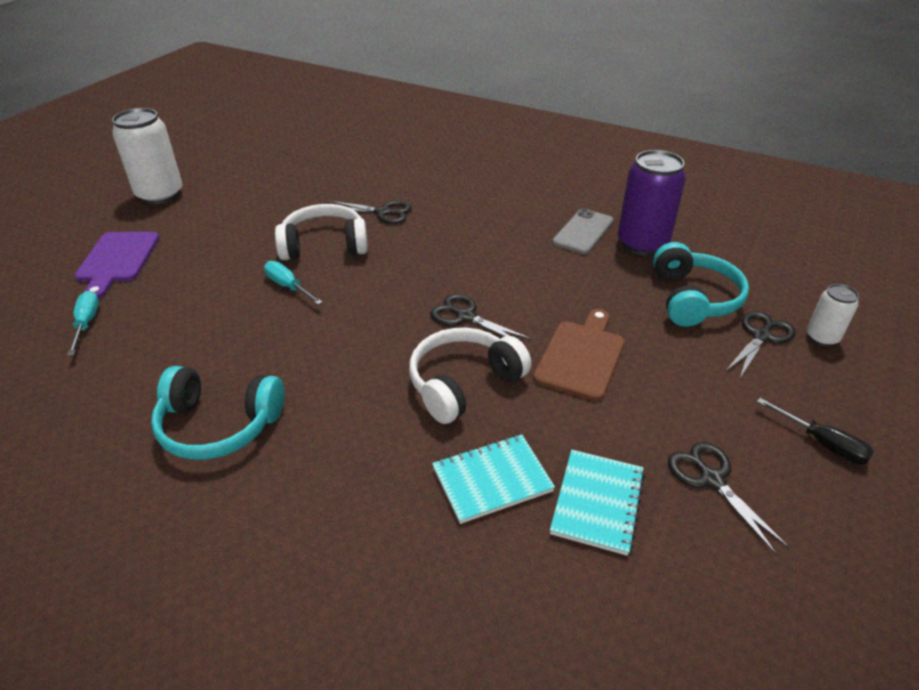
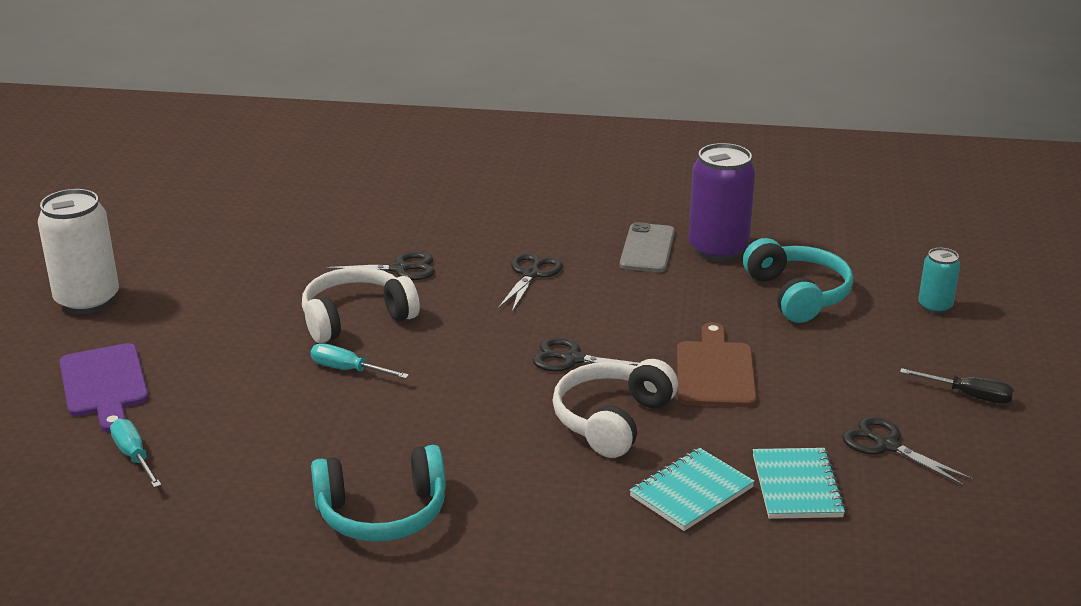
camera: 20 degrees left, 10 degrees down
(761, 336) = (879, 317): black scissors -> black scissors (531, 274)
(822, 338) = (935, 306): white can -> turquoise can

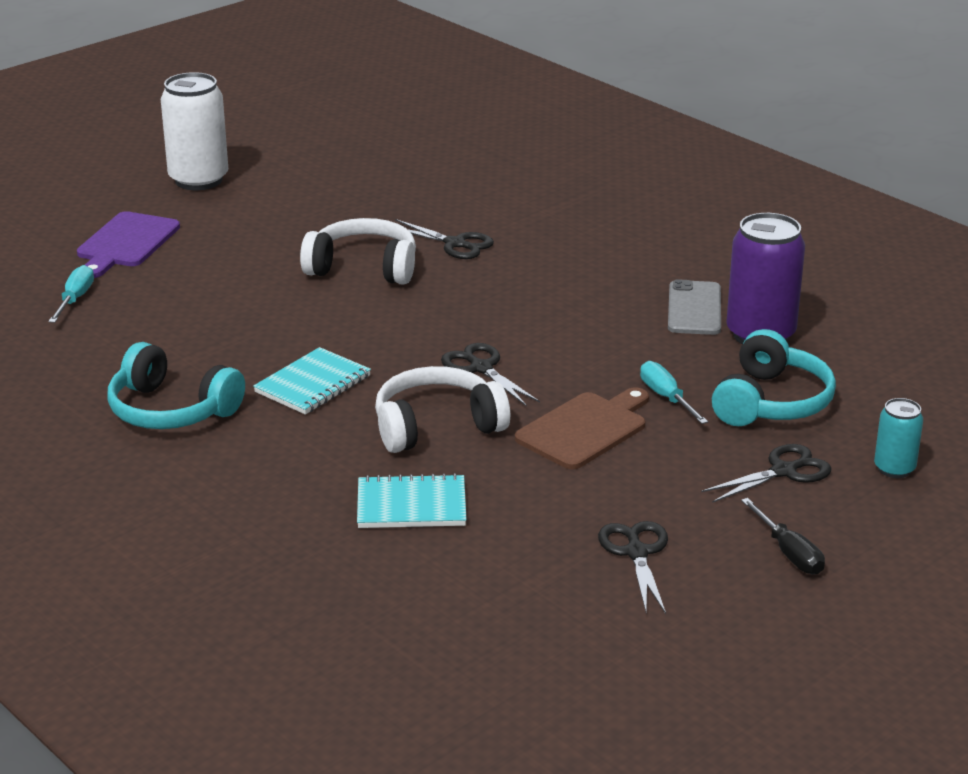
camera: 40 degrees right, 0 degrees up
(348, 370) = (299, 303): turquoise screwdriver -> turquoise screwdriver (666, 397)
(531, 274) = (555, 290): black scissors -> black scissors (784, 471)
(647, 248) = (694, 309): grey phone -> grey phone turned 45 degrees counterclockwise
(796, 486) = (503, 543): turquoise notebook -> turquoise notebook (313, 384)

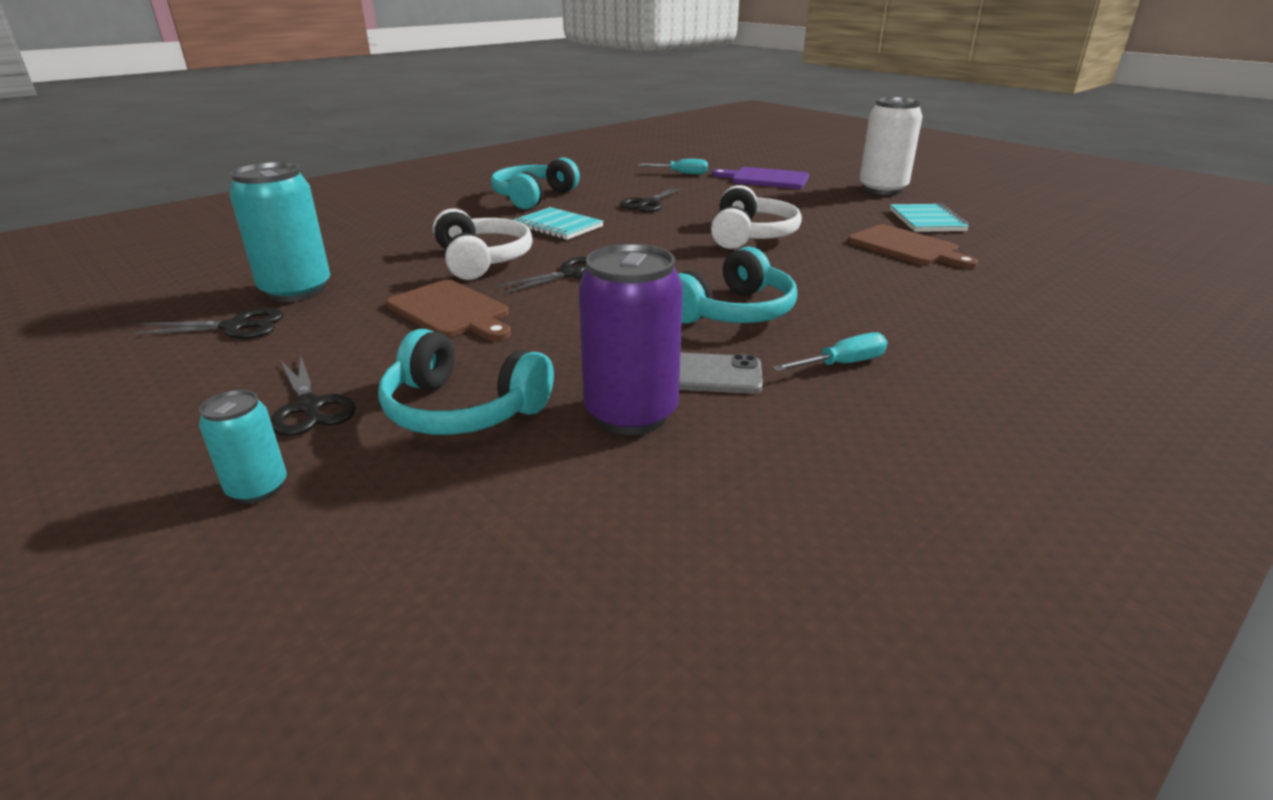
camera: 90 degrees right, 0 degrees up
(409, 196) = (906, 247): none -> brown cutting board
(411, 505) = (374, 254): turquoise notebook -> turquoise notebook (926, 220)
(455, 244) = (813, 264): black scissors -> black scissors (648, 204)
(535, 537) = (296, 291): none -> turquoise can
(574, 289) = (733, 312): none -> turquoise headphones
(666, 397) = (495, 349): turquoise screwdriver -> turquoise screwdriver (842, 364)
(789, 553) = (159, 398): black screwdriver -> none

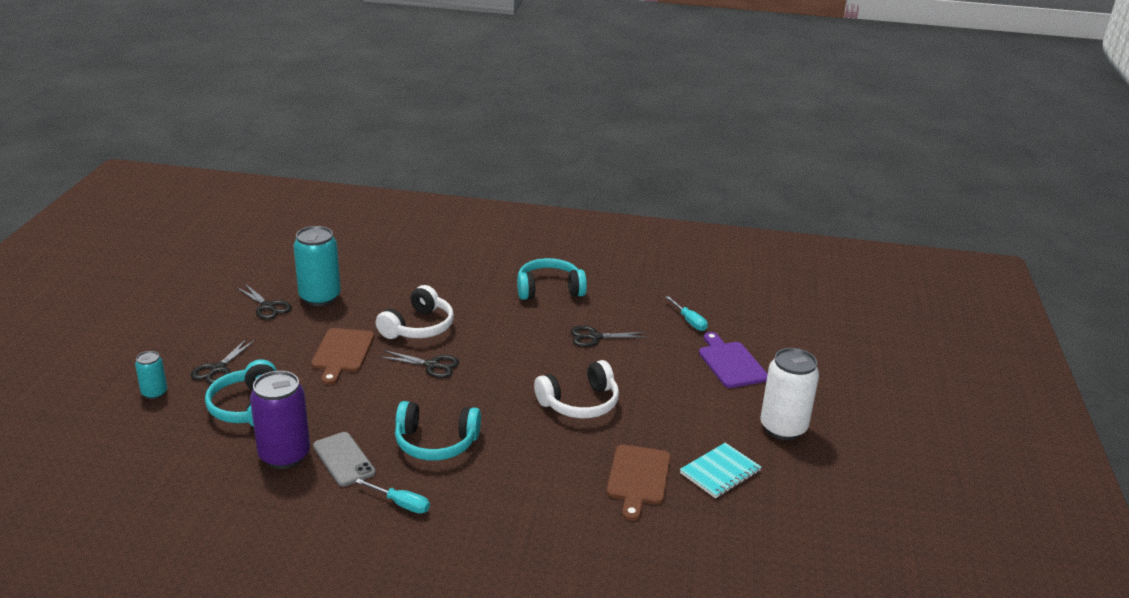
camera: 50 degrees right, 0 degrees up
(558, 226) = (505, 324): turquoise notebook -> none

